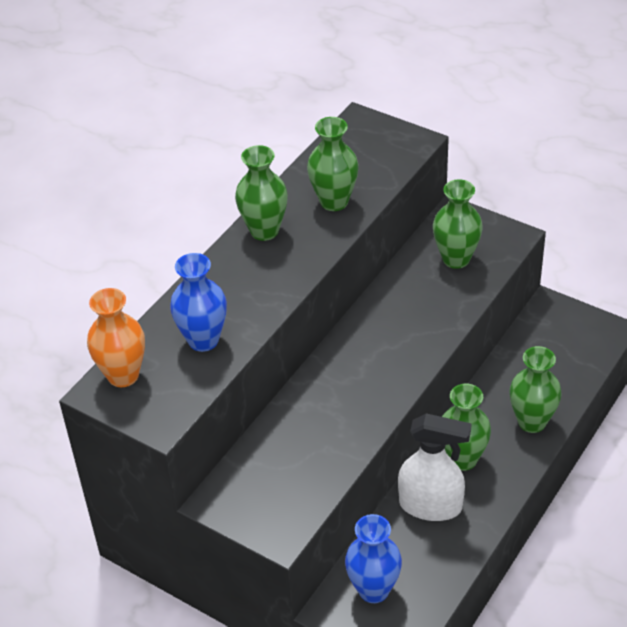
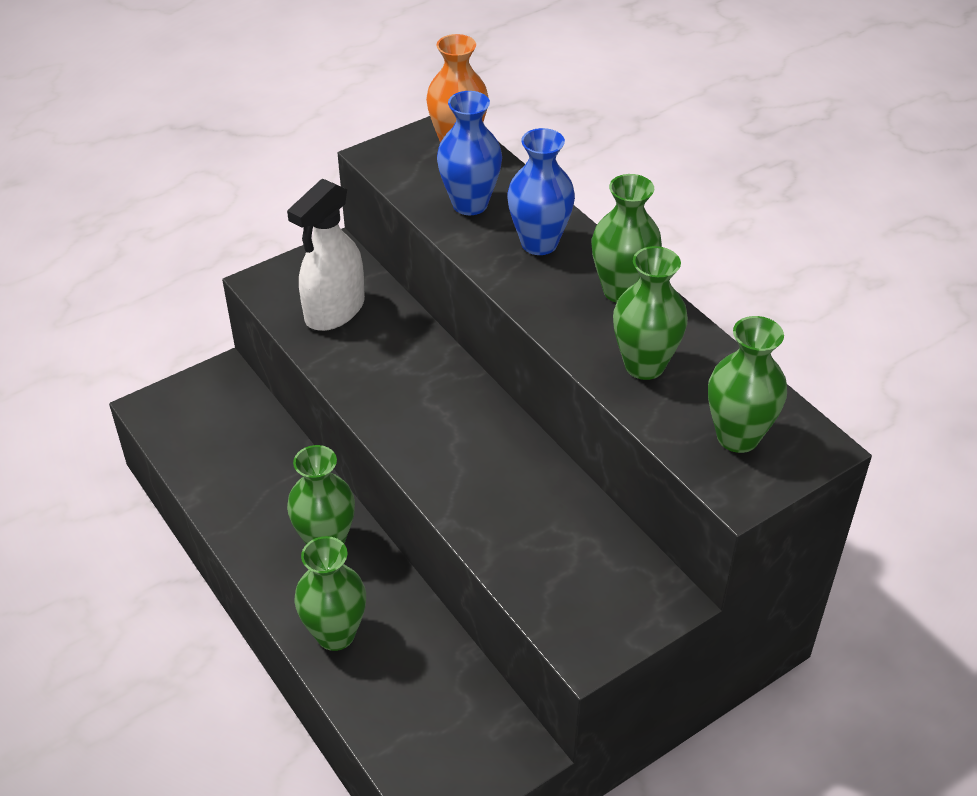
camera: 110 degrees right, 0 degrees up
(373, 590) = (220, 410): blue vase -> blue vase (539, 243)
(431, 506) = (284, 490): white spray bottle -> white spray bottle (334, 311)
(456, 259) = (572, 564): green vase -> green vase (737, 437)

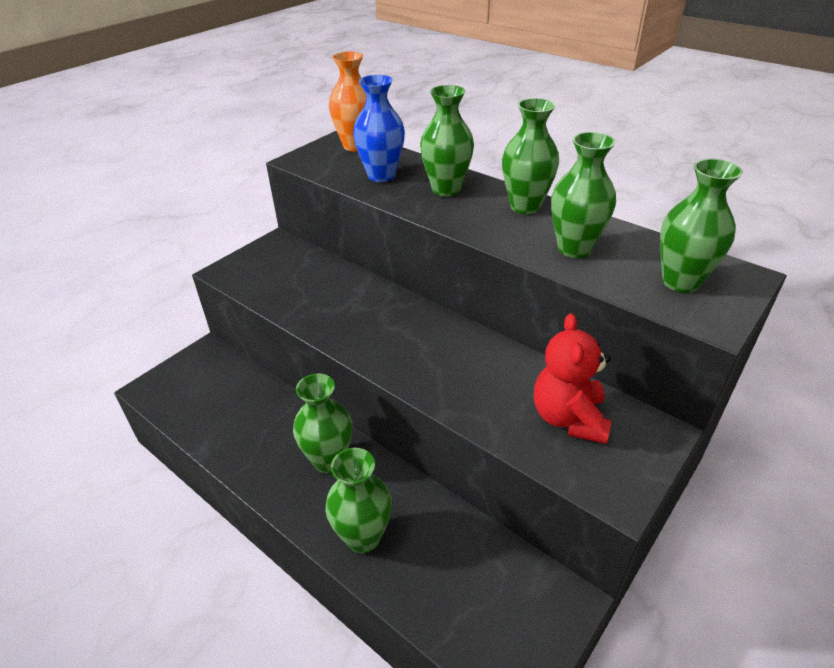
camera: 15 degrees left, 5 degrees down
(334, 311) = (289, 279): white spray bottle -> none
(539, 243) = (446, 189): blue vase -> green vase
(578, 560) = (568, 418): none -> red teddy bear

